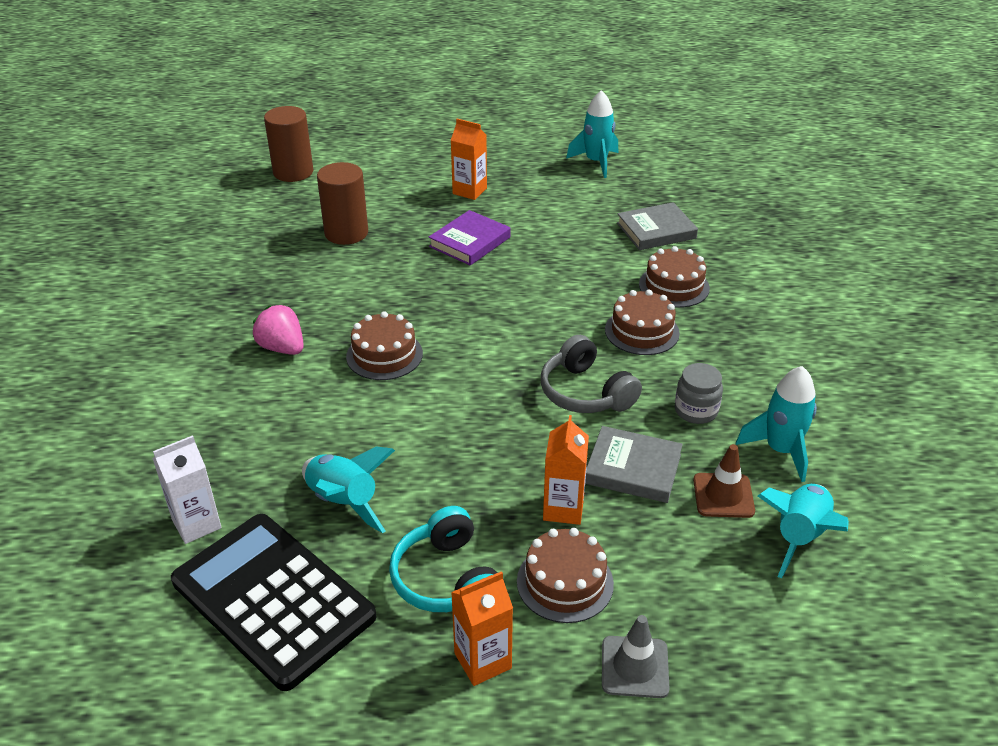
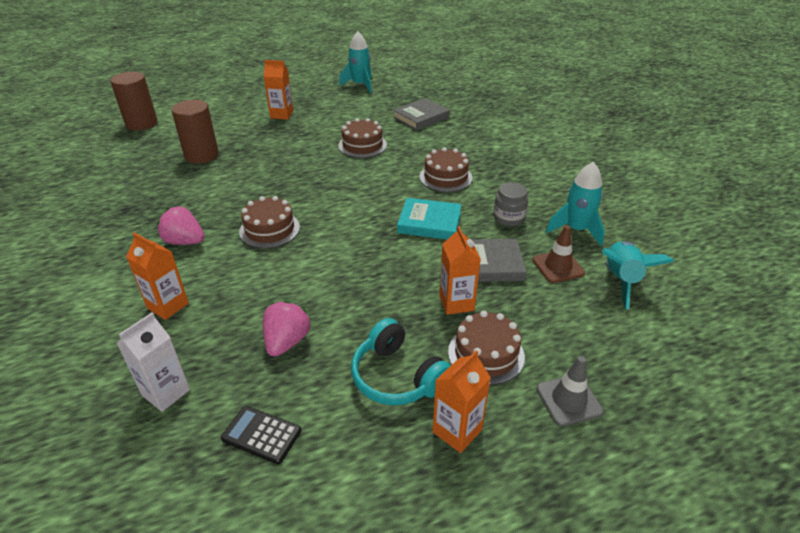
camera: 20 degrees left, 0 degrees up
(235, 424) = (168, 306): none -> orange carton
(273, 599) = (261, 434): black calculator -> black calculator, size x0.41
(343, 502) = (287, 341): turquoise rocket -> pink strawberry
(470, 242) = (297, 145): purple book -> none
(585, 392) = (429, 223): grey headphones -> turquoise book
(674, 286) = (451, 147): brown cake -> brown cake (362, 145)

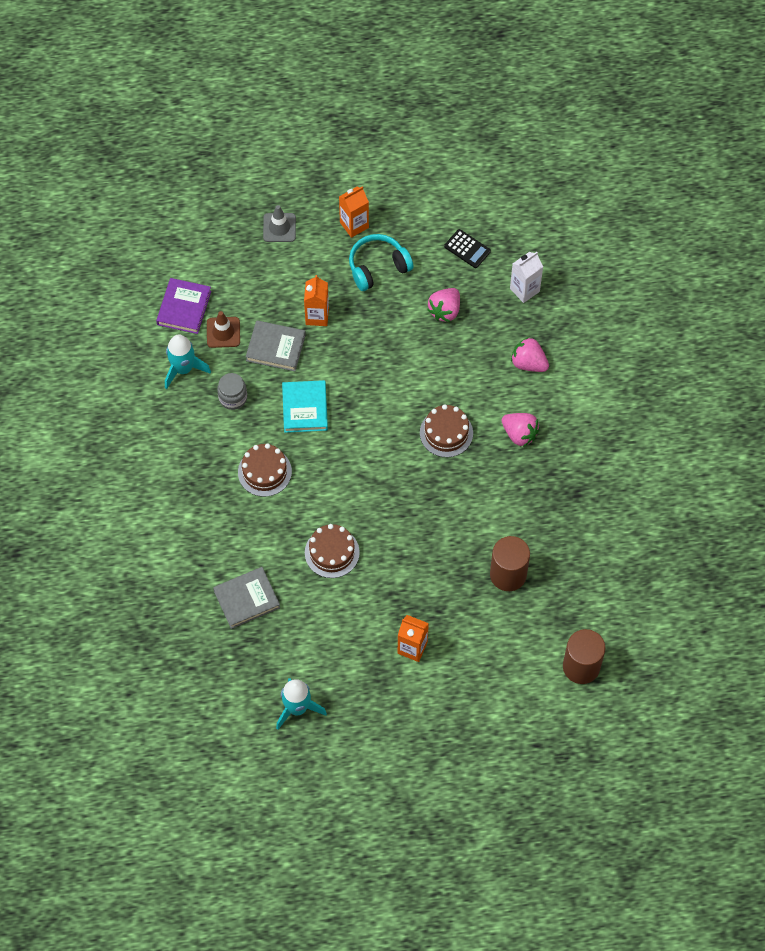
camera: 165 degrees left, 25 degrees up
(168, 306) = (528, 363): orange carton -> pink strawberry
(397, 376) = (378, 267): turquoise headphones -> turquoise headphones turned 90 degrees counterclockwise
(429, 223) = (305, 408): turquoise book -> turquoise book turned 60 degrees clockwise
(486, 354) = (315, 270): brown cake -> none
(620, 280) = (184, 308): turquoise rocket -> purple book

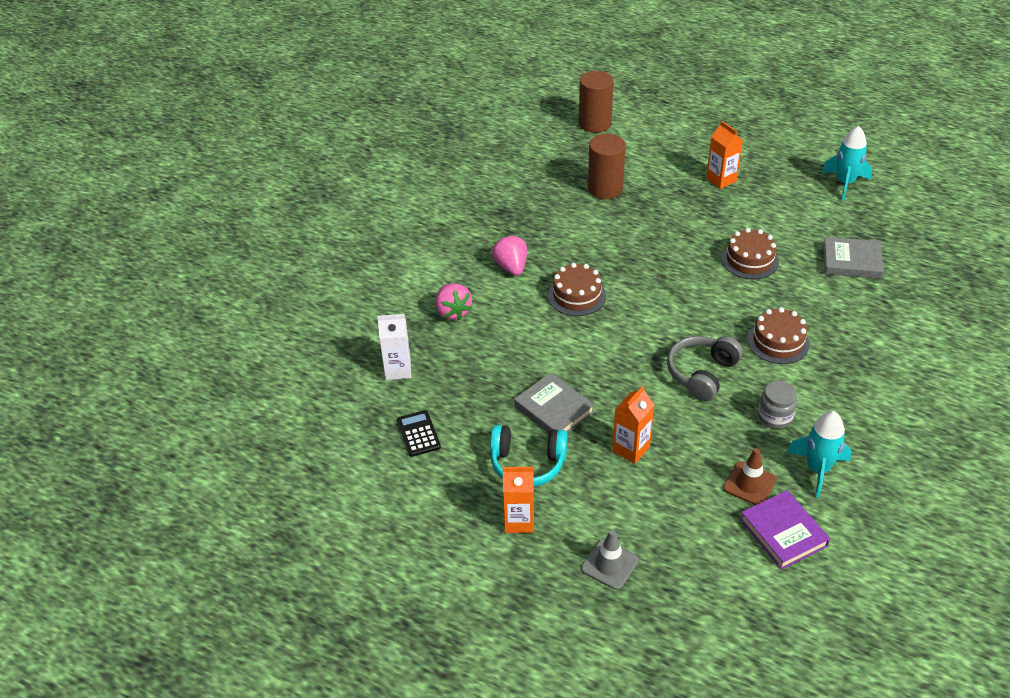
camera: 145 degrees left, 20 degrees down
(184, 308) = (783, 532): purple book -> purple book turned 75 degrees counterclockwise
(276, 347) = (698, 441): grey book -> grey book (554, 409)
(305, 408) = (702, 374): turquoise book -> grey headphones
(445, 310) = (492, 390): pink strawberry -> none

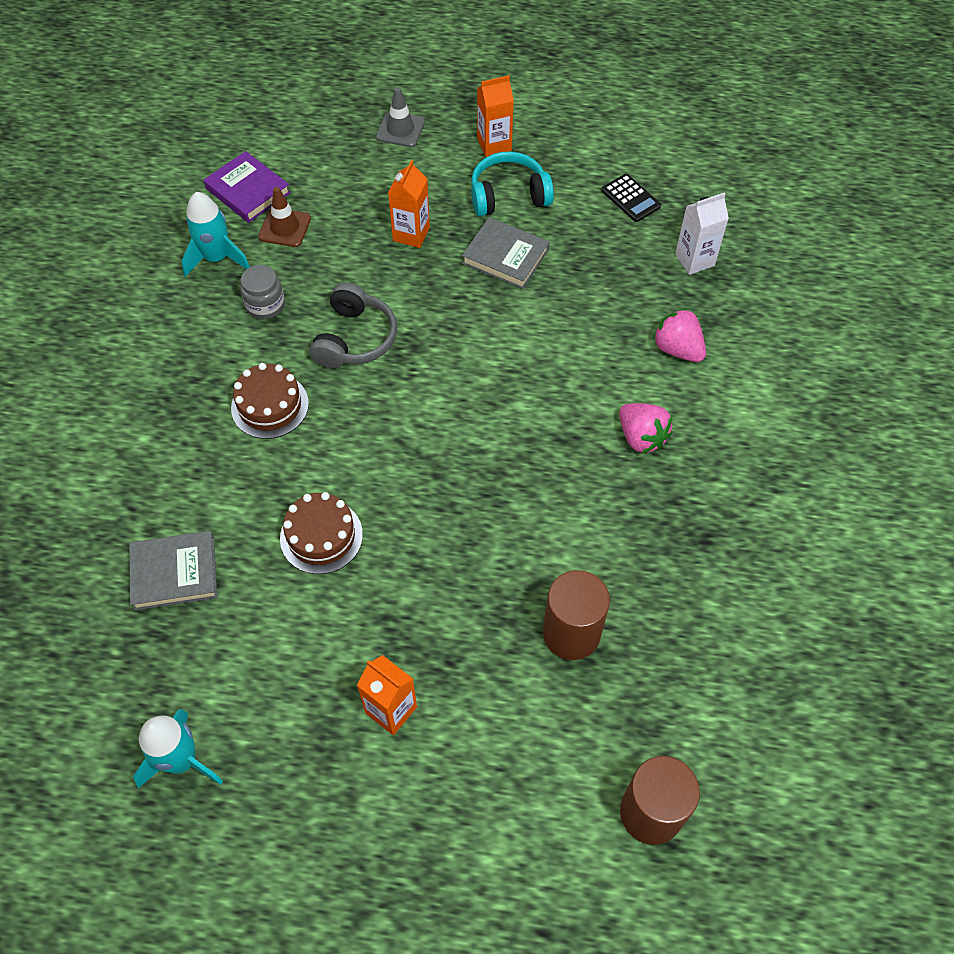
camera: 160 degrees right, 15 degrees up
(577, 296) = (537, 412): brown cake -> none

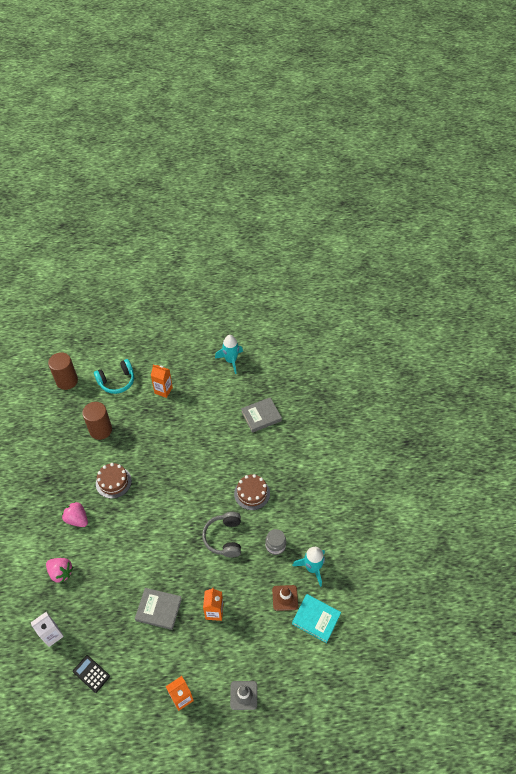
camera: 165 degrees right, 5 degrees down
(248, 191) = (316, 619): purple book -> turquoise book
(321, 536) = (209, 443): brown cake -> brown cake (113, 482)
(508, 196) = (165, 656): turquoise headphones -> turquoise headphones (117, 381)

